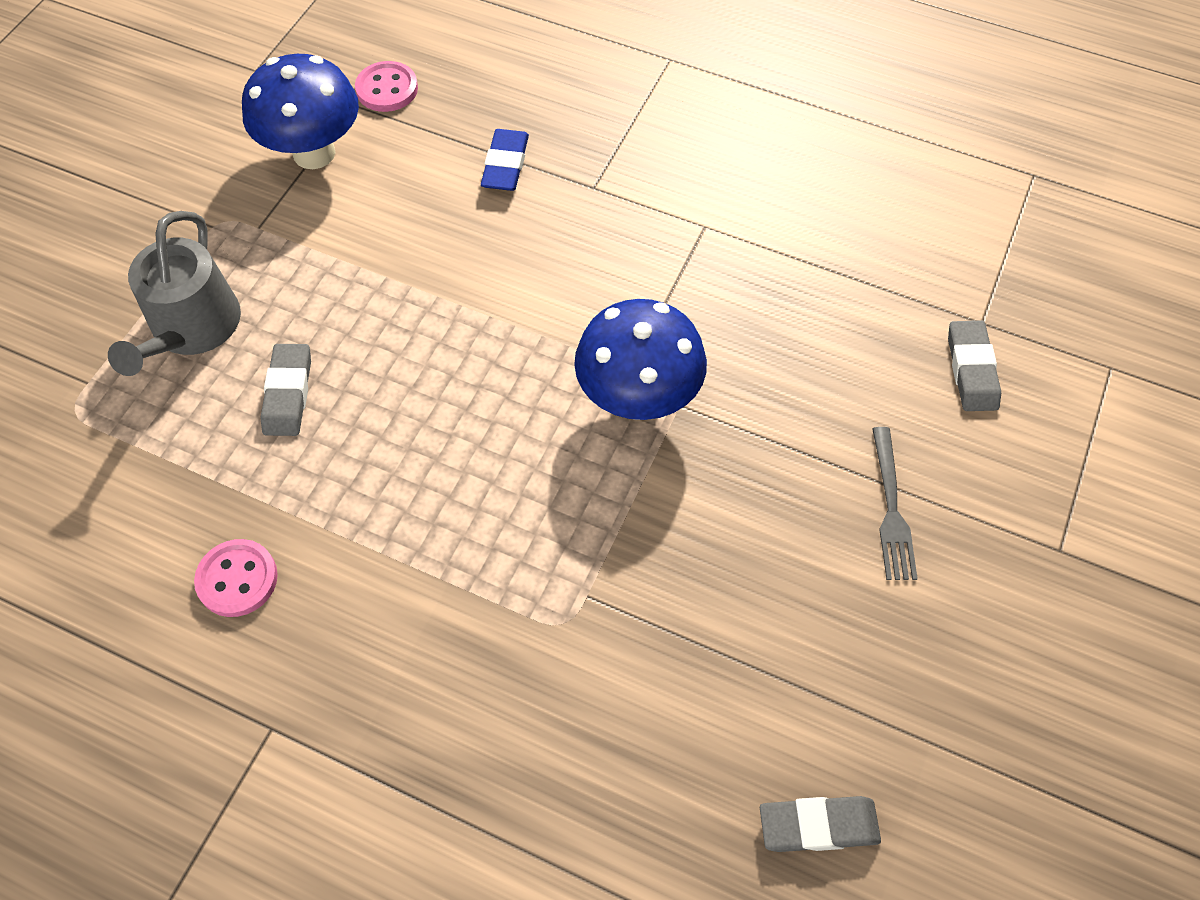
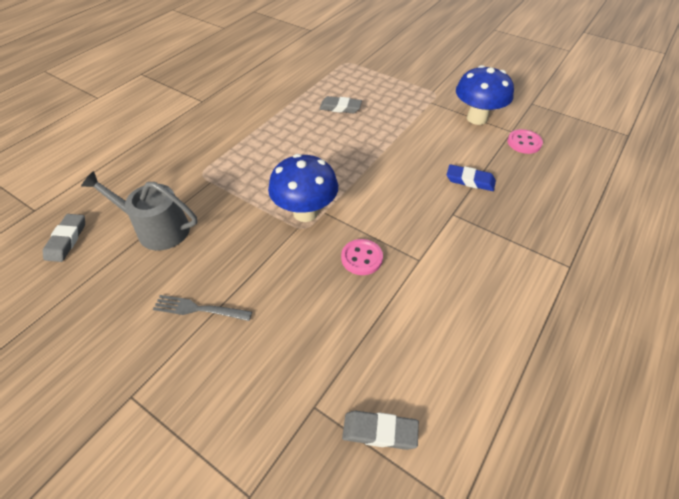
camera: 100 degrees right, 10 degrees down
(192, 329) = (378, 86): grey watering can -> grey watering can (157, 229)
(237, 579) = (262, 95): pink button -> pink button (361, 258)
(971, 369) = (277, 385): grey eraser -> grey eraser (379, 431)

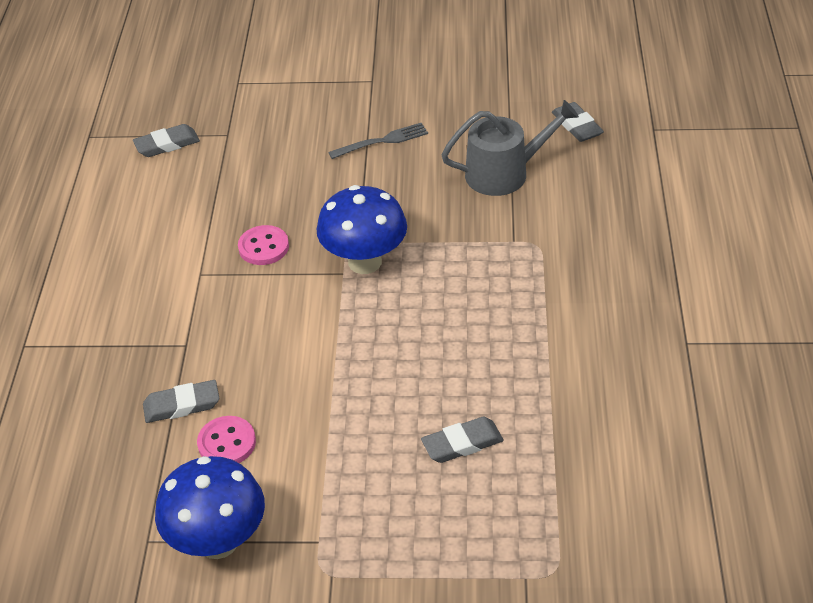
camera: 150 degrees right, 5 degrees down
(470, 180) = (182, 405): blue eraser -> grey eraser
(524, 143) = (119, 523): pink button -> pink button (227, 443)

